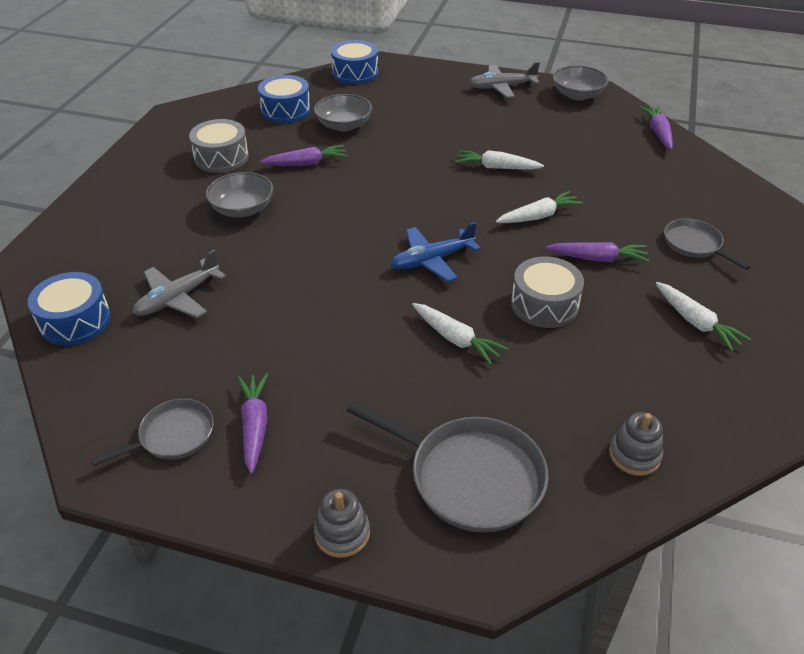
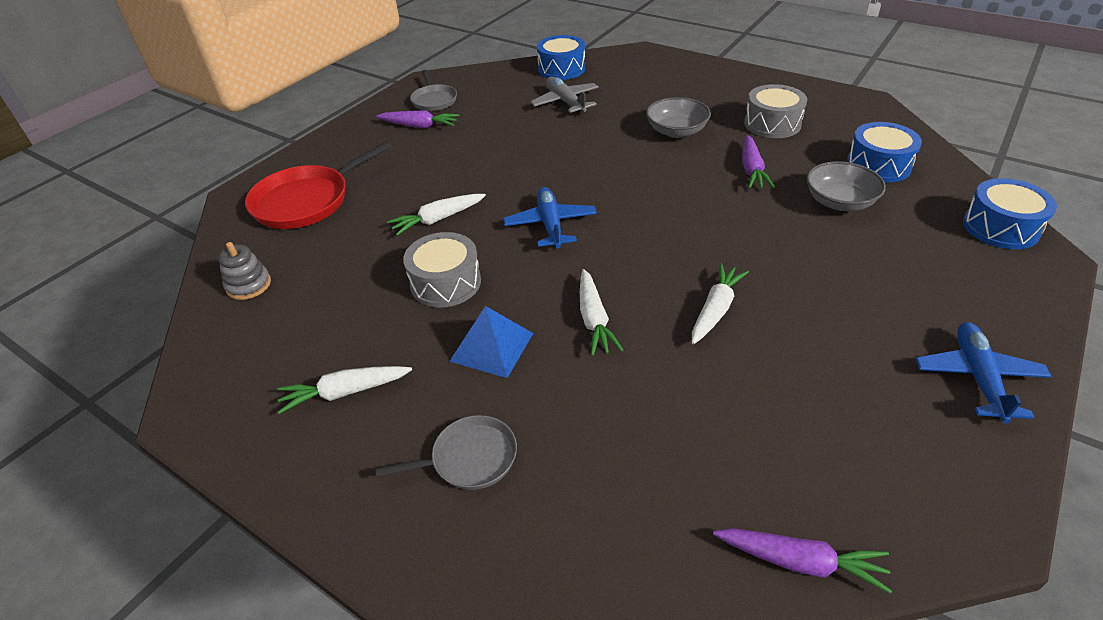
camera: 110 degrees right, 0 degrees up
(342, 533) = (314, 149): grey stacking toy -> none
(470, 477) = (306, 201): grey pan -> red pan
(501, 87) = (977, 377): grey plane -> blue plane
(577, 95) = (961, 482): grey bowl -> none
(598, 258) = (492, 347): purple carrot -> blue pyramid

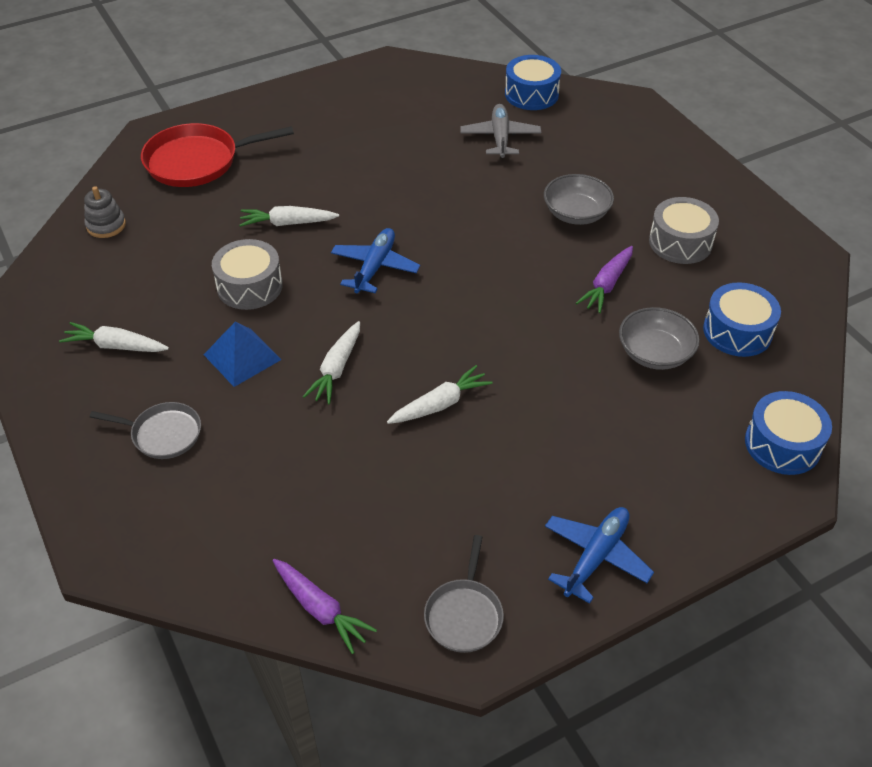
camera: 25 degrees right, 5 degrees up
(419, 126) = (345, 115): purple carrot -> none
(434, 100) = (380, 89): grey pan -> grey pan (464, 615)

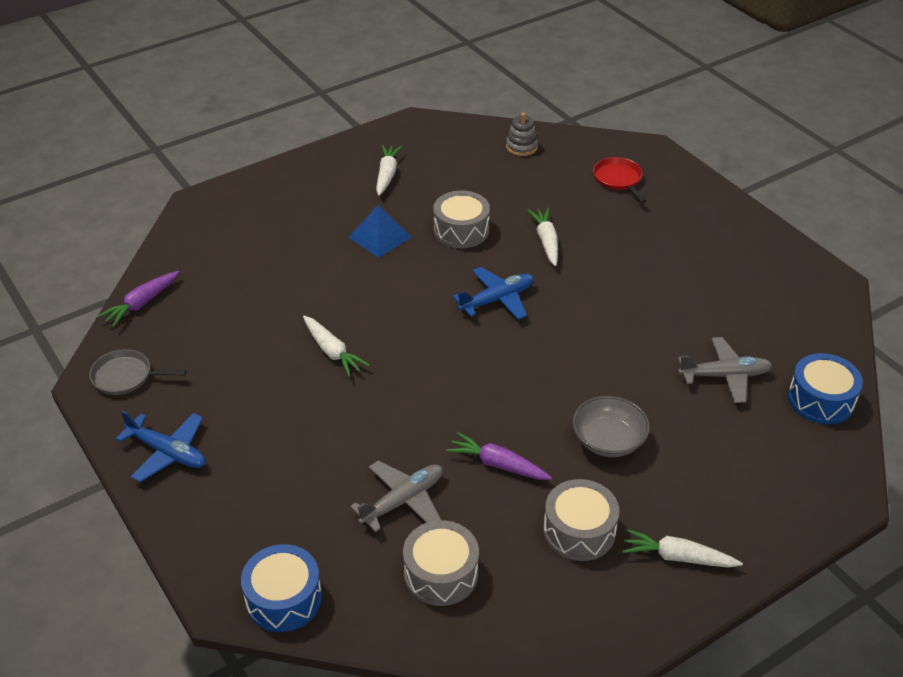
camera: 85 degrees right, 5 degrees down
(163, 434) = (300, 210): grey pan -> none
(197, 161) = (618, 179): red pan -> red pan, size x0.58
(336, 369) = (369, 288): white carrot -> white carrot (677, 557)
(375, 267) = (497, 299): blue plane -> blue plane turned 45 degrees counterclockwise
(655, 353) = (403, 501): grey bowl -> grey plane
(737, 331) = (441, 573): blue drum -> grey drum

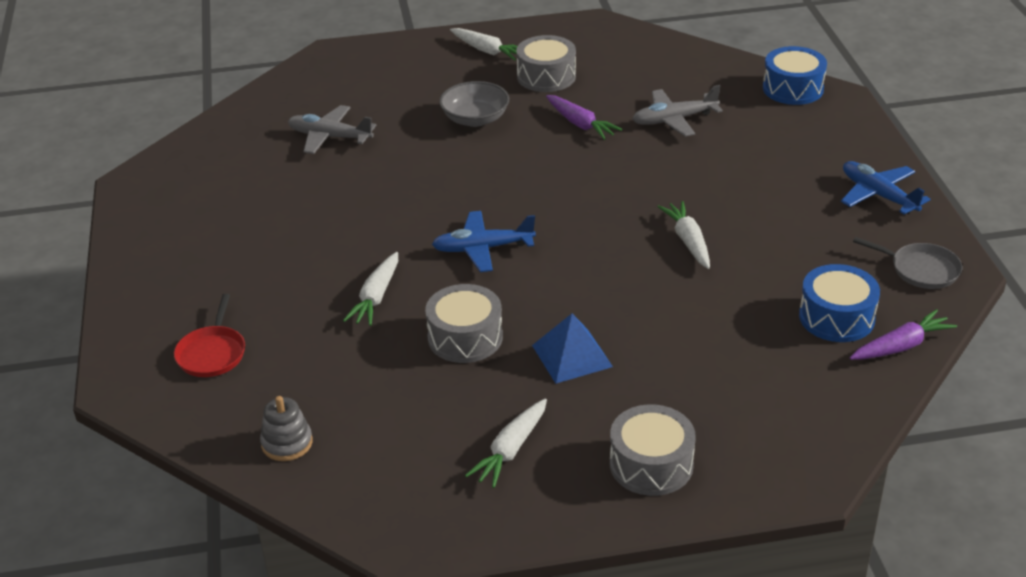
camera: 155 degrees left, 5 degrees down
(441, 573) = (666, 77): grey drum -> grey drum (651, 464)
(821, 400) = (272, 105): blue drum -> blue drum (836, 317)

